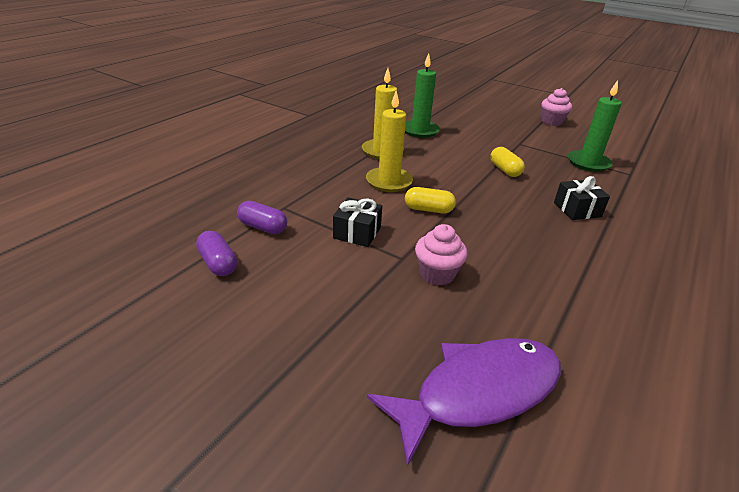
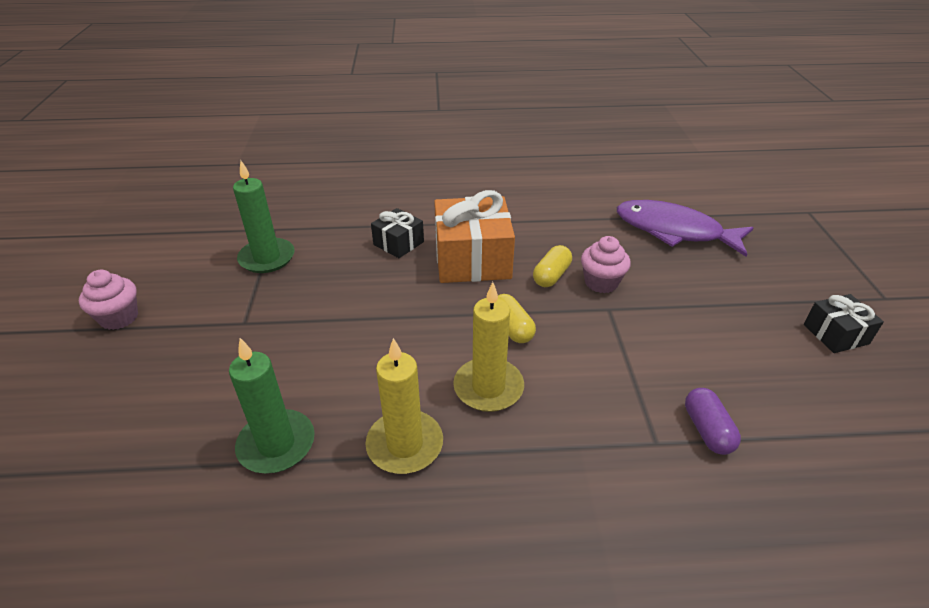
camera: 125 degrees left, 5 degrees up
(218, 263) = (788, 417): purple capsule -> none
(357, 232) = (615, 354): black gift -> black gift (835, 334)
(505, 170) = (350, 309): yellow capsule -> yellow capsule (551, 276)
(528, 230) = (472, 259): none -> orange gift

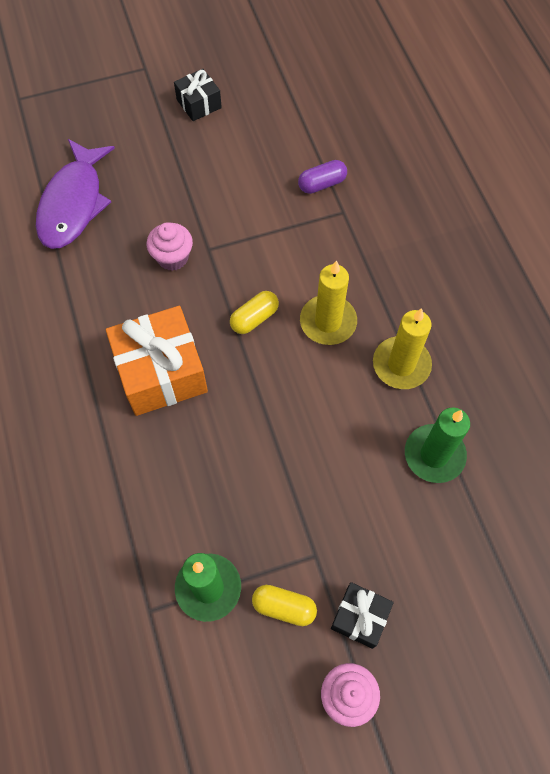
camera: 105 degrees left, 25 degrees up
(398, 243) = (148, 453): black gift -> black gift (360, 617)
(551, 276) = (172, 298): yellow capsule -> yellow capsule (284, 607)

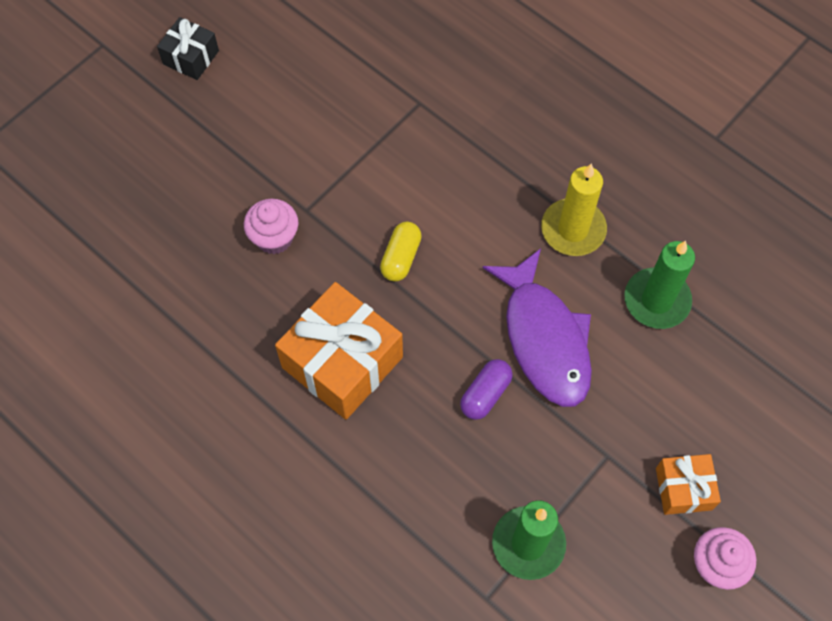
camera: 30 degrees left, 0 degrees up
(73, 204) = (126, 234): purple fish -> purple fish (544, 339)
(284, 607) = (609, 520): yellow capsule -> none
(322, 184) = (379, 83): purple capsule -> purple capsule (485, 394)
(328, 322) = (476, 223): yellow candle -> none
(360, 617) = (683, 489): black gift -> orange gift

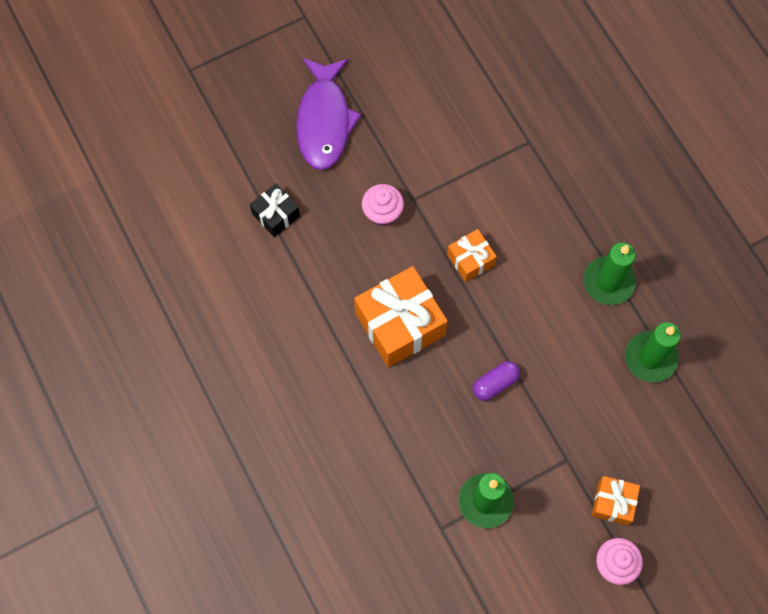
camera: 20 degrees right, 5 degrees up
(191, 57) = (367, 48): black gift -> black gift (276, 215)
(401, 257) = (470, 260): yellow capsule -> orange gift
(544, 339) = (554, 358): purple fish -> purple fish (324, 121)
(573, 229) = (608, 282): yellow candle -> green candle

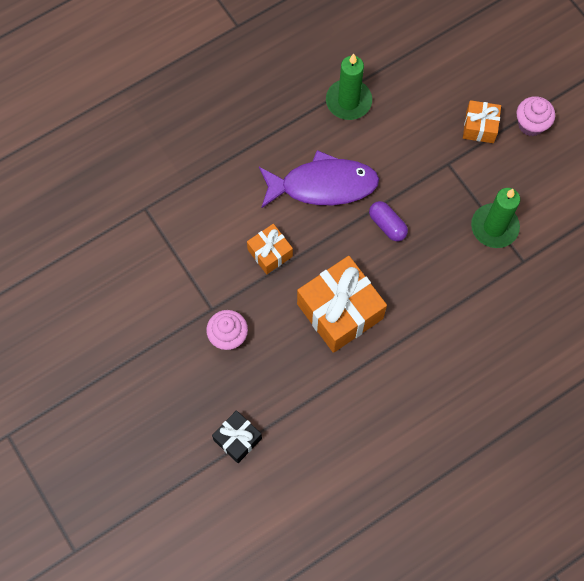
camera: 95 degrees left, 0 degrees up
(324, 121) = (131, 402): purple fish -> purple fish (323, 185)
(608, 282) = (281, 136): green candle -> none

